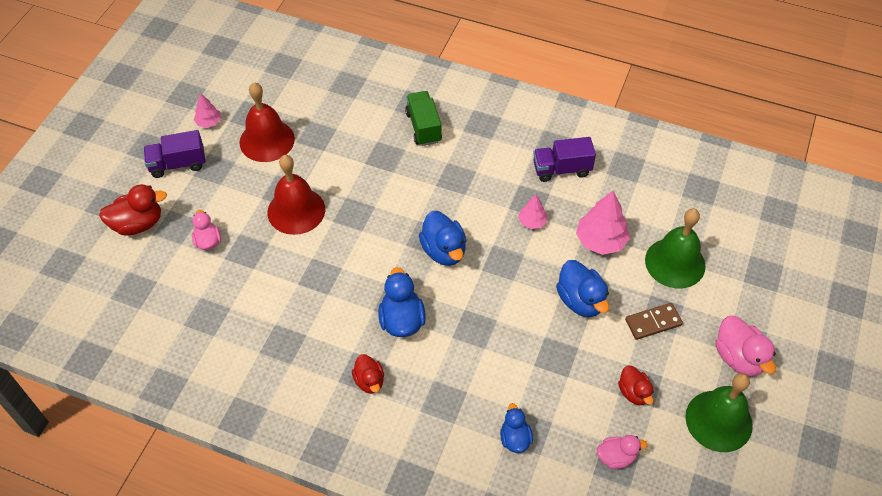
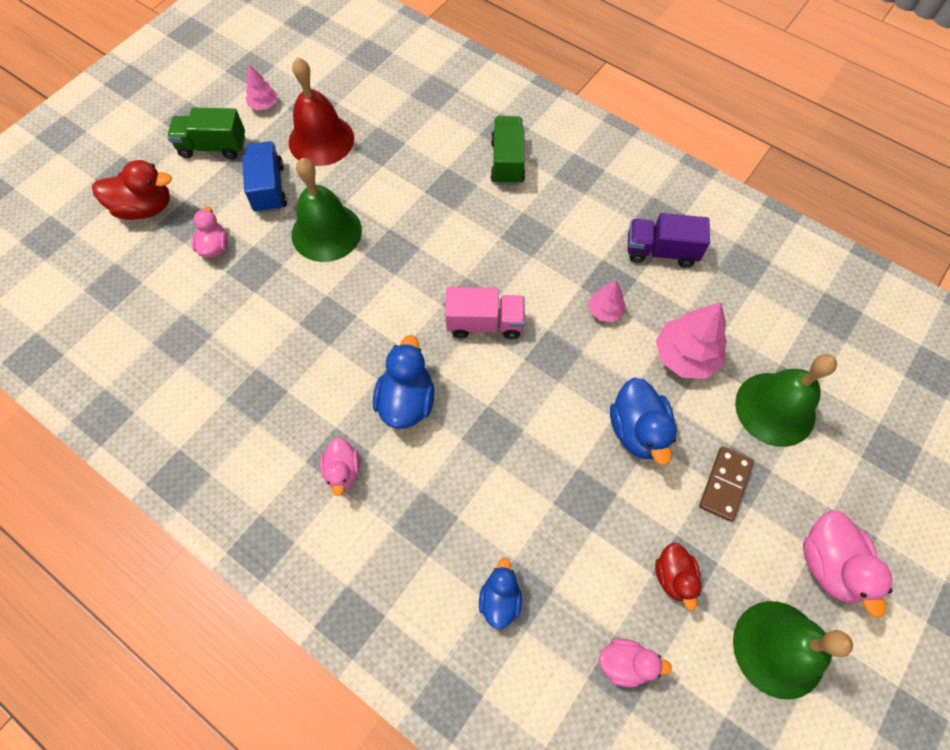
camera: 15 degrees right, 10 degrees up
(178, 164) = (213, 147): purple truck -> green truck
(237, 187) = (269, 188): none -> blue truck
(296, 210) = (326, 232): red bell -> green bell
(369, 381) = (342, 471): red duck -> pink duck
(444, 251) = (485, 323): blue duck -> pink truck
(653, 322) = (725, 484): brown domino -> brown domino turned 60 degrees counterclockwise

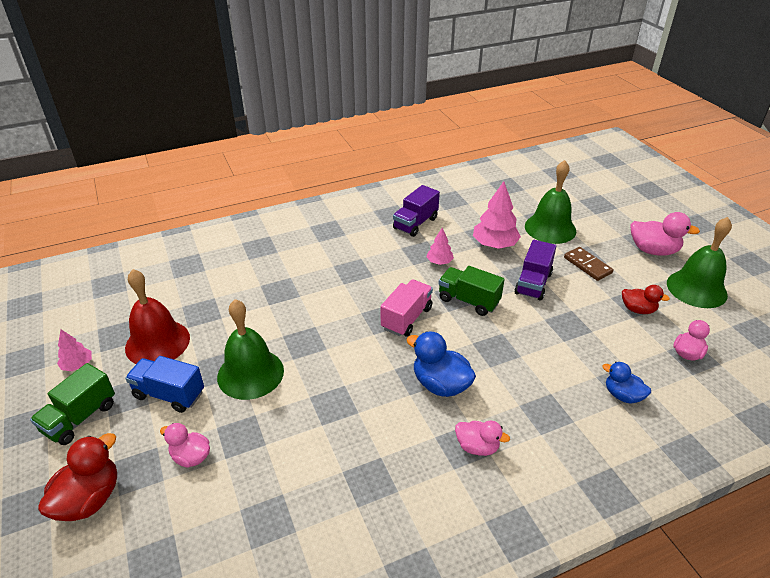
camera: 60 degrees left, 25 degrees down
(507, 162) = (286, 256): green truck -> green truck (468, 301)
(637, 430) = (533, 283): blue duck -> purple truck

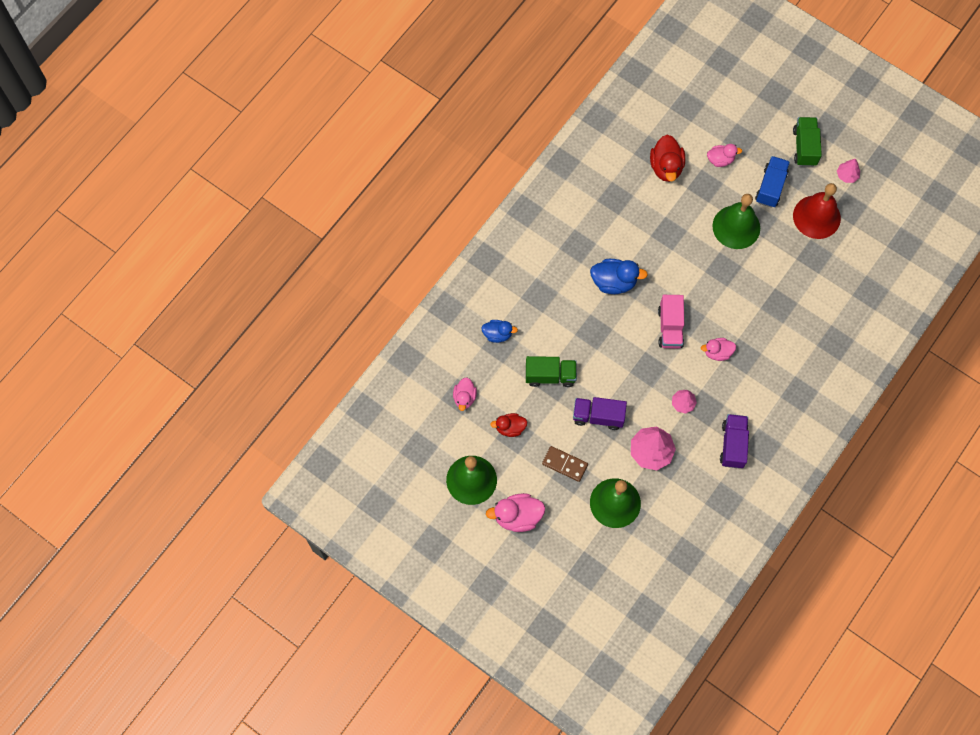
camera: 150 degrees right, 30 degrees up
(89, 499) = (749, 113): red duck -> red duck (666, 167)
(169, 394) = (770, 187): blue truck -> blue truck turned 60 degrees counterclockwise
(468, 301) = (636, 369): green truck -> green truck (550, 375)
(477, 447) = (569, 249): pink duck -> pink duck (717, 352)
(533, 283) = (598, 416): purple truck -> purple truck turned 75 degrees counterclockwise

